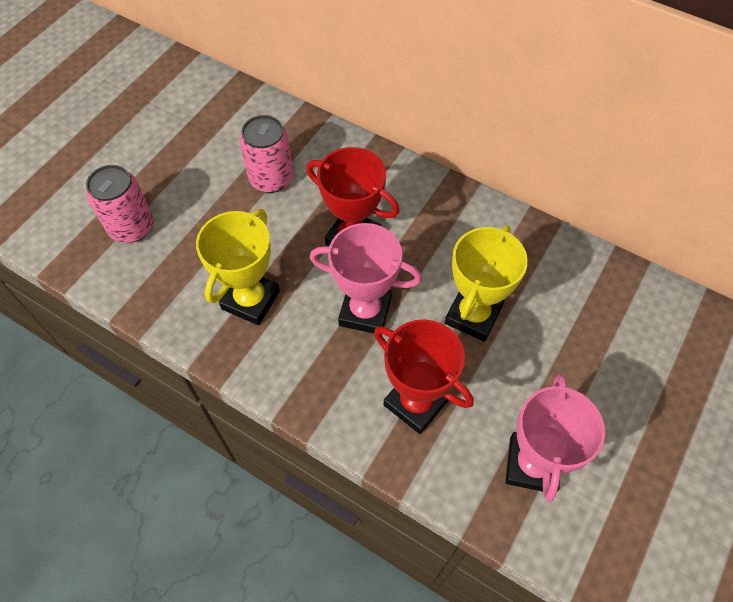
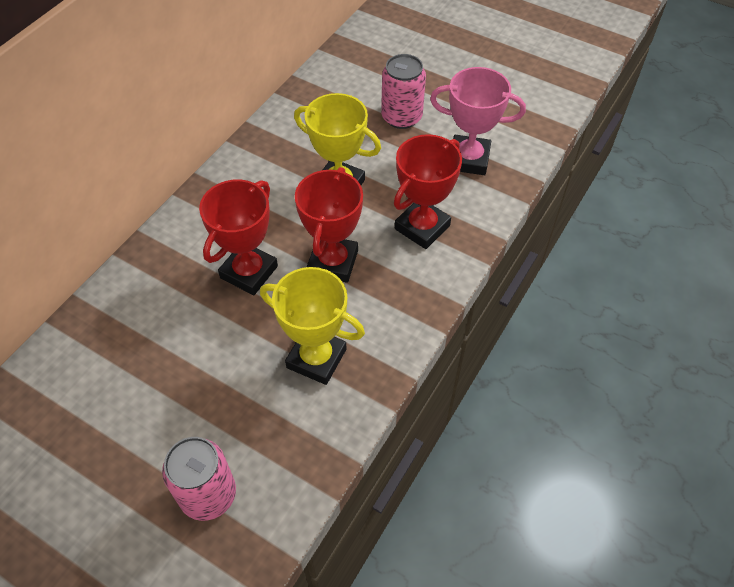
camera: 90 degrees left, 5 degrees down
(271, 178) = (158, 349): pink can -> pink can (401, 117)
(365, 311) = (333, 262): pink trophy -> red trophy

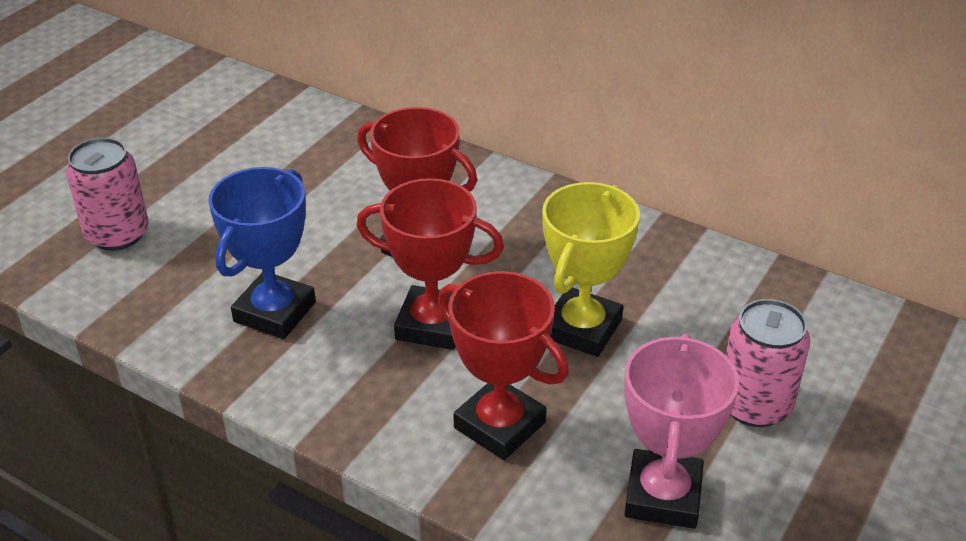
camera: 90 degrees right, 15 degrees down
(316, 358) = (275, 312): yellow trophy -> blue trophy

